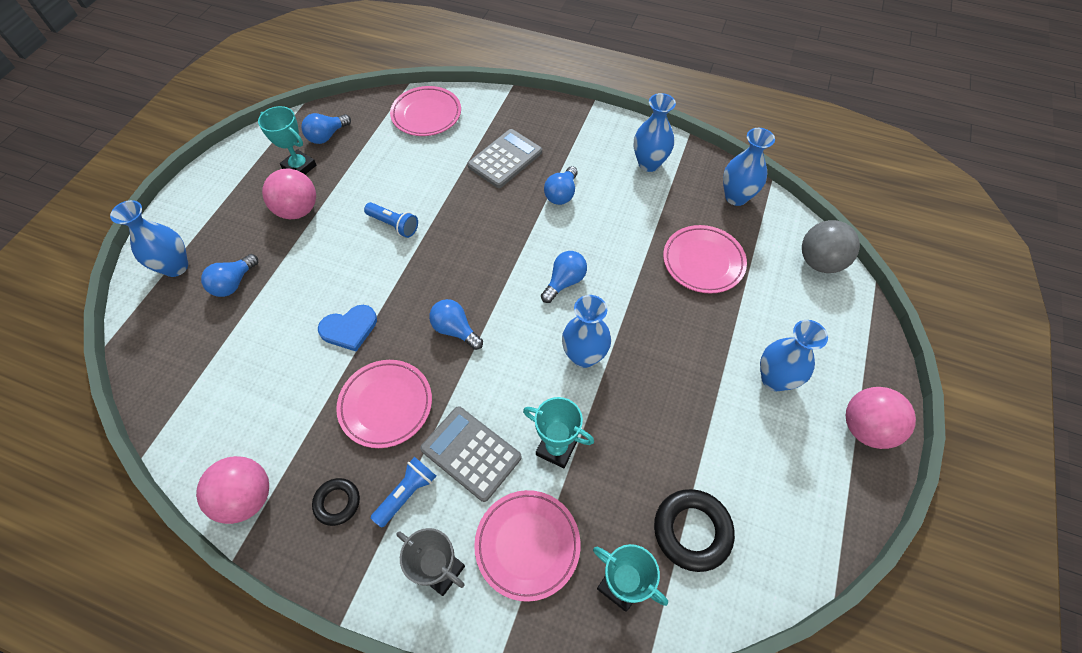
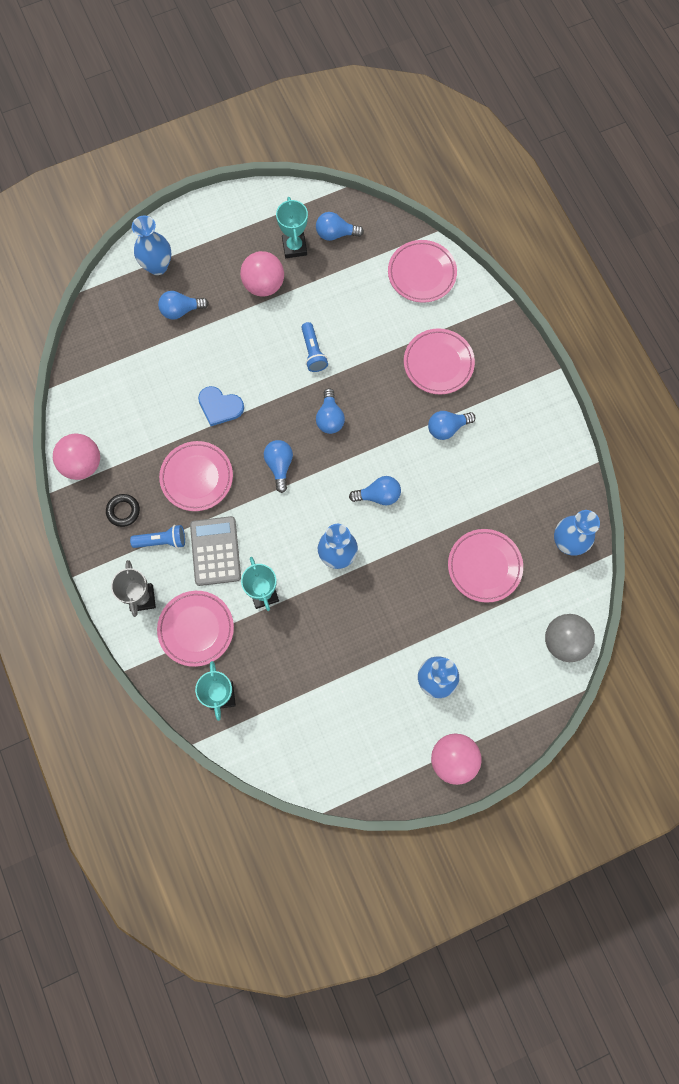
camera: 45 degrees right, 15 degrees up
(460, 259) = (330, 418): none -> blue light bulb
(505, 159) = (438, 363): grey calculator -> pink plate
(649, 163) = (536, 459): blue vase -> none
(692, 531) = (287, 708): black ring -> none

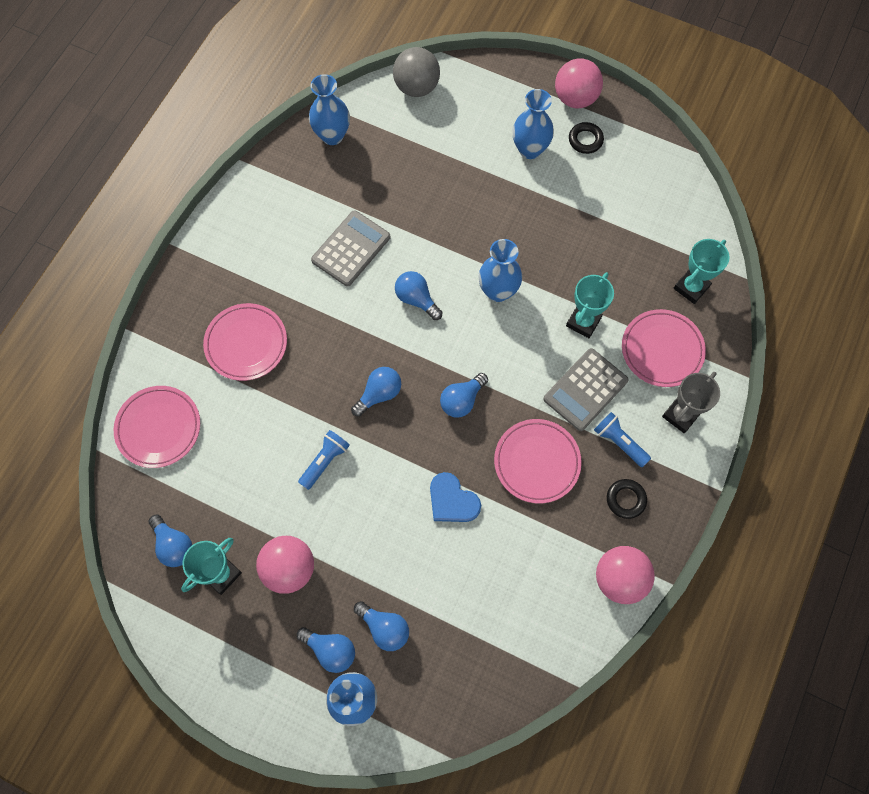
camera: 130 degrees left, 5 degrees down
(220, 406) = (452, 500): blue heart -> blue heart turned 150 degrees clockwise
(408, 732) = (585, 140): none -> black ring
(447, 428) = (305, 291): blue light bulb -> blue light bulb (330, 650)
(456, 482) = (351, 249): none -> grey calculator
(484, 566) = (406, 178): pink plate -> none

